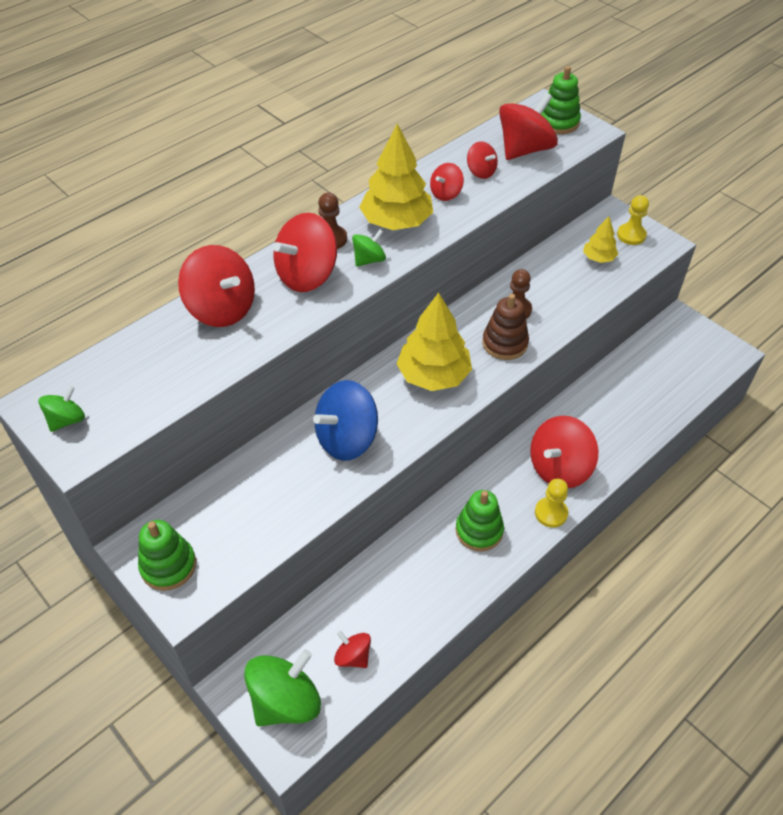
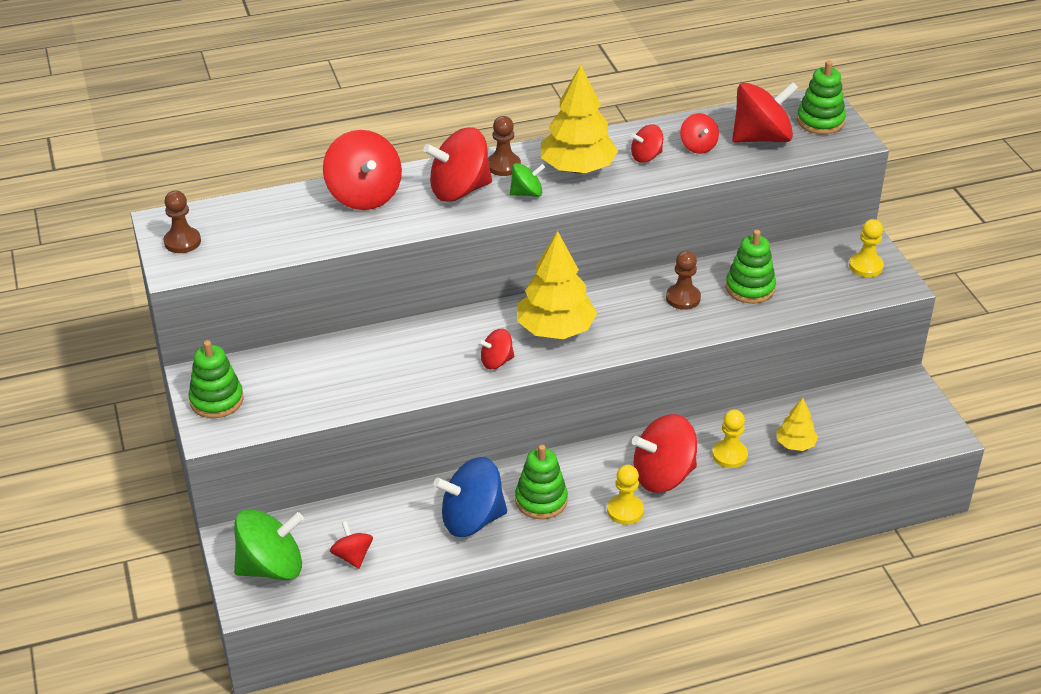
camera: 25 degrees right, 10 degrees down
(67, 420) = (182, 242): green spinning top -> brown pawn
(347, 439) = (435, 355): blue spinning top -> blue spinning top (471, 519)
(404, 425) = (496, 361): none -> red spinning top
(505, 343) = (648, 324): brown stacking toy -> none
(560, 283) = (750, 288): none -> green stacking toy
(596, 429) = (729, 455): none -> yellow pawn
(598, 258) = (810, 277): yellow tree -> yellow tree (795, 444)

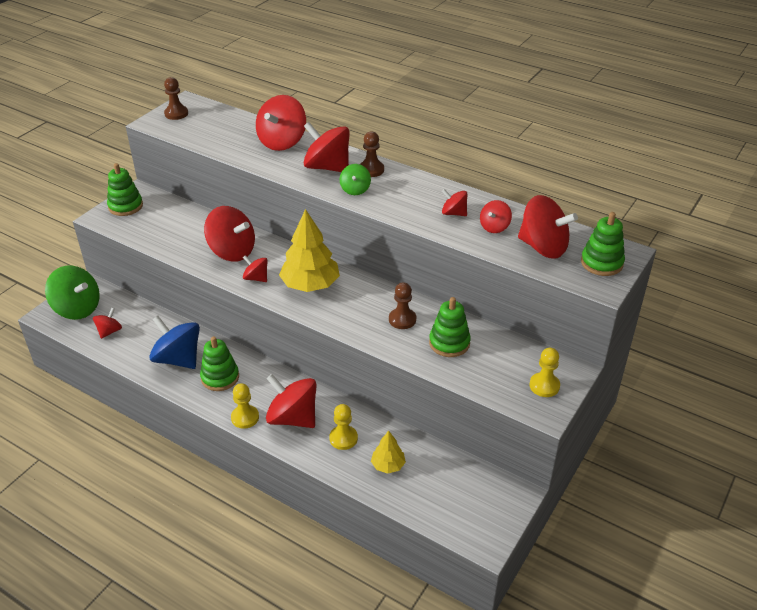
camera: 50 degrees right, 0 degrees up
(425, 357) = (232, 251): none -> red spinning top
(527, 193) = (355, 190): green spinning top -> green spinning top turned 60 degrees clockwise
(577, 168) = (405, 195): yellow tree -> none

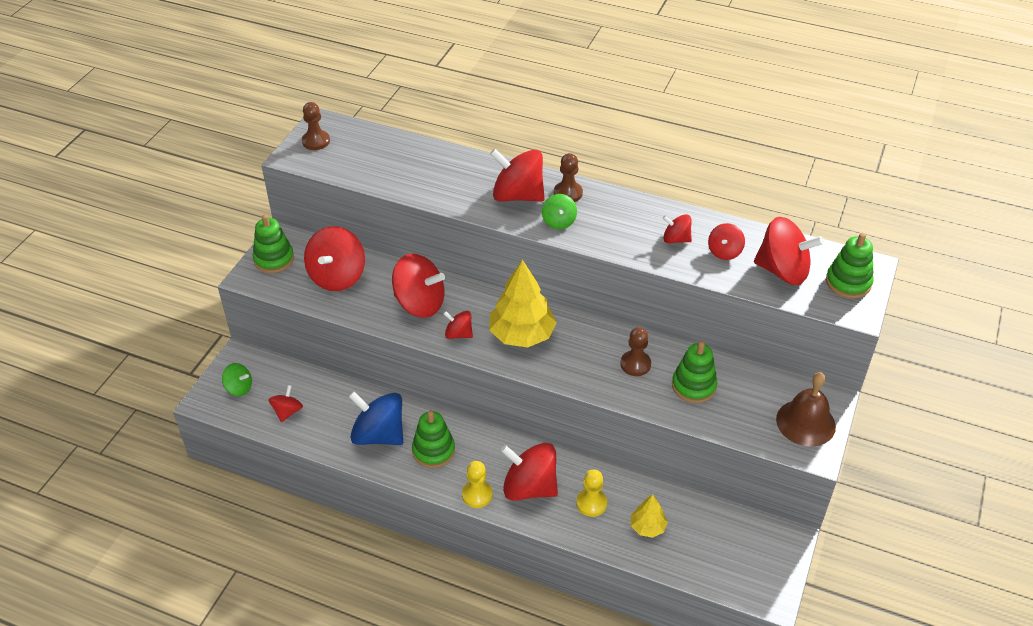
camera: 10 degrees left, 5 degrees up
(77, 309) = (239, 388): green spinning top -> green spinning top, size x0.53
(282, 142) = (454, 167): red spinning top -> red spinning top (337, 277)
(544, 386) = (805, 422): yellow pawn -> brown bell

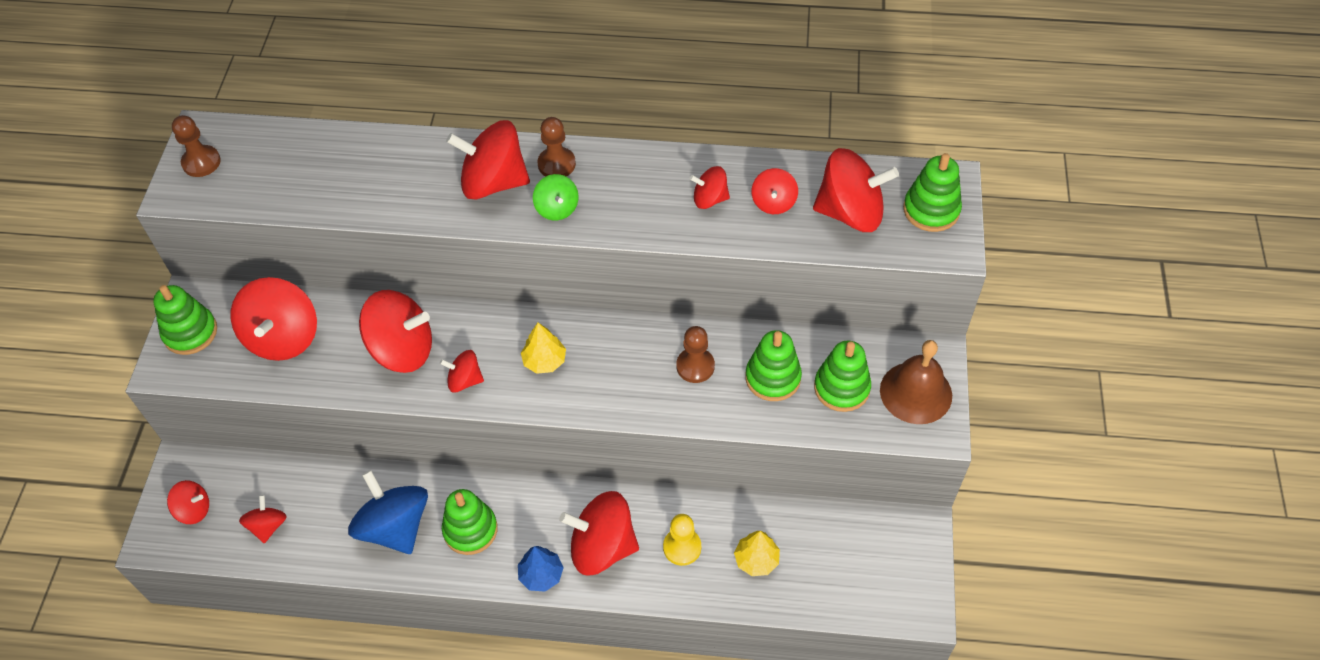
camera: 15 degrees left, 10 degrees up
(239, 388) = (194, 510): green spinning top -> red spinning top
(378, 435) = (395, 527): blue spinning top -> blue spinning top turned 45 degrees clockwise
(477, 495) = (541, 575): yellow pawn -> blue tree
(521, 335) = (544, 361): yellow tree -> yellow tree, size x0.52
(746, 405) = (841, 388): none -> green stacking toy

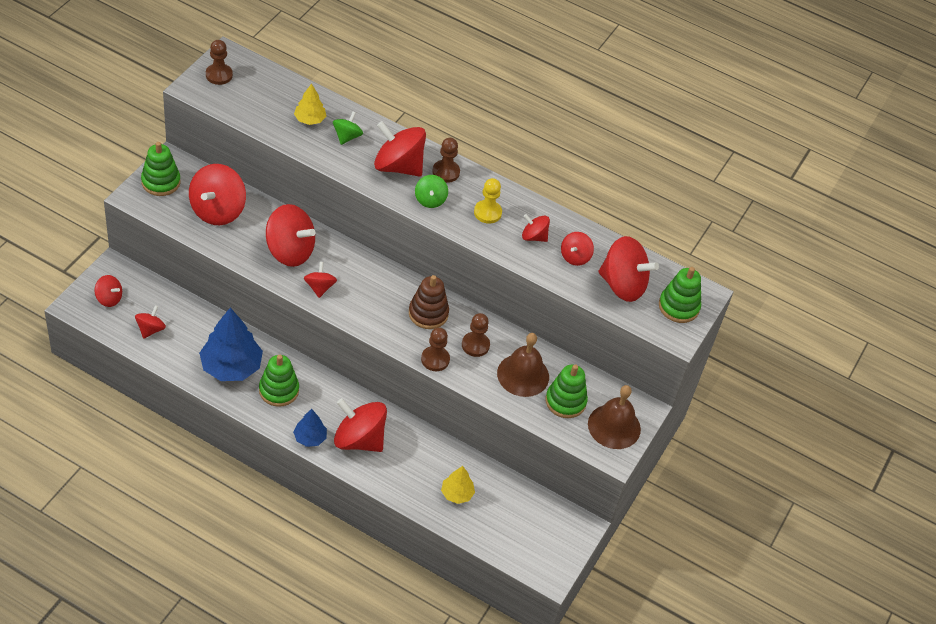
camera: 15 degrees right, 5 degrees down
(395, 527) = (231, 366): blue spinning top -> blue tree
(408, 172) = (347, 137): none -> green spinning top
(464, 380) = (319, 287): red spinning top -> red spinning top turned 60 degrees clockwise
(544, 361) = (378, 298): yellow tree -> yellow tree (310, 119)
(616, 352) = (428, 313): none -> brown stacking toy
(657, 409) = (435, 359): none -> brown pawn
(682, 547) = (411, 464): yellow pawn -> yellow pawn (487, 213)
(773, 378) = (523, 375): green stacking toy -> brown bell

